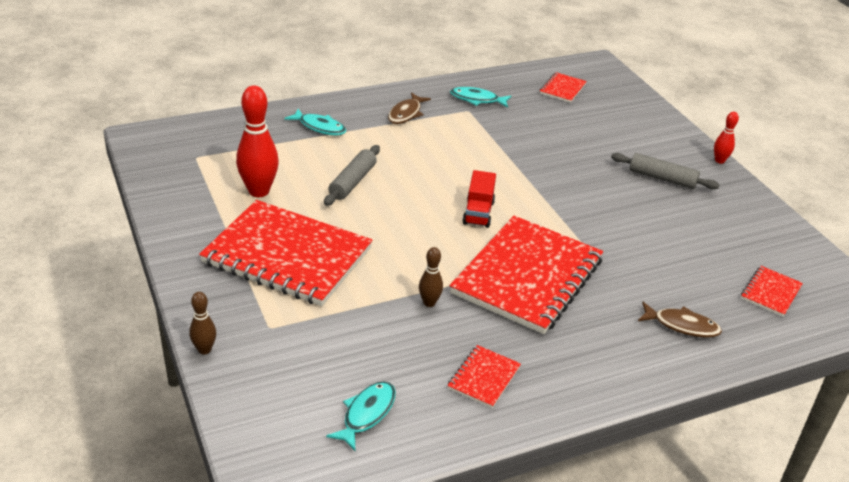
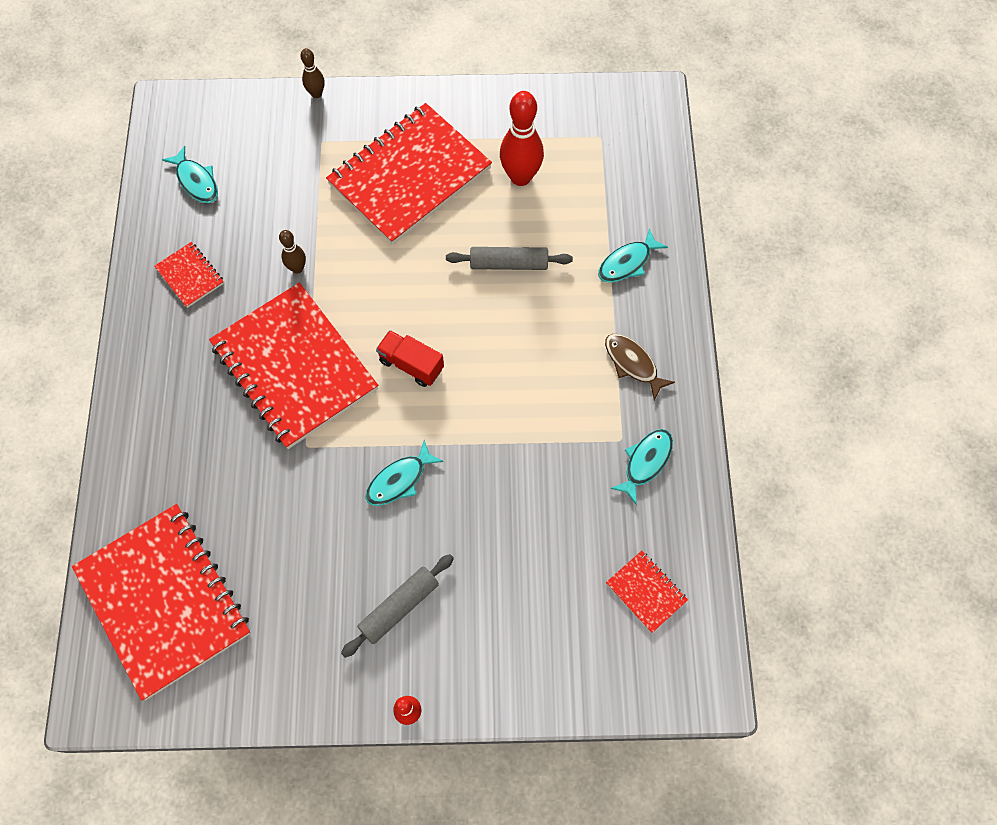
camera: 115 degrees right, 30 degrees up
(352, 182) = (508, 263): grey rolling pin -> grey rolling pin turned 45 degrees counterclockwise
(575, 198) = (399, 480): none -> turquoise fish
(682, 325) = (166, 476): brown fish -> none
(770, 292) = (164, 601): red notebook -> red notebook, size x2.35

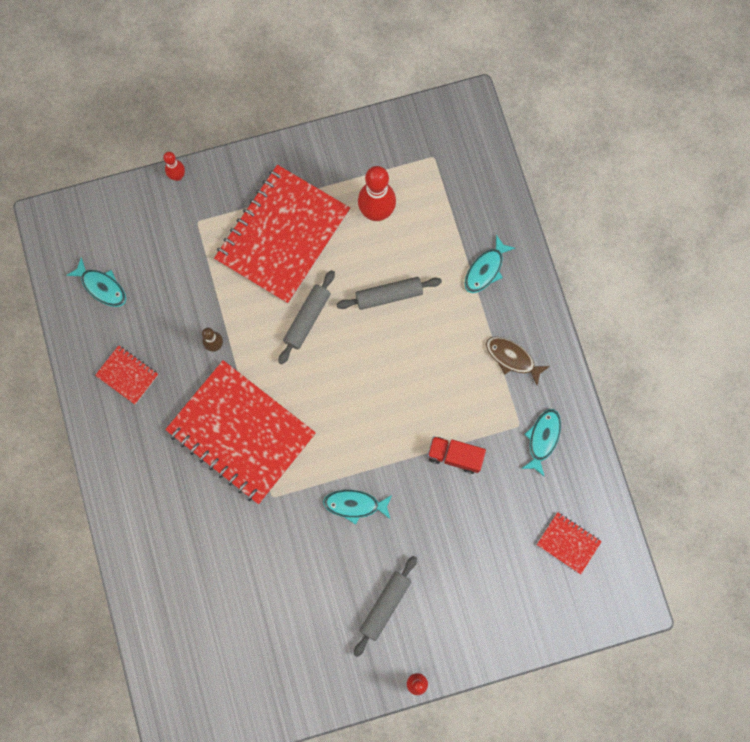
camera: 15 degrees left, 10 degrees up
(164, 601) = (203, 650): red notebook -> none
(316, 94) = (178, 176): brown bowling pin -> red bowling pin
(399, 480) = (355, 505): turquoise fish -> turquoise fish turned 60 degrees clockwise
(409, 266) = (307, 319): none -> grey rolling pin
(411, 364) = (335, 405): red truck -> red truck (455, 456)

